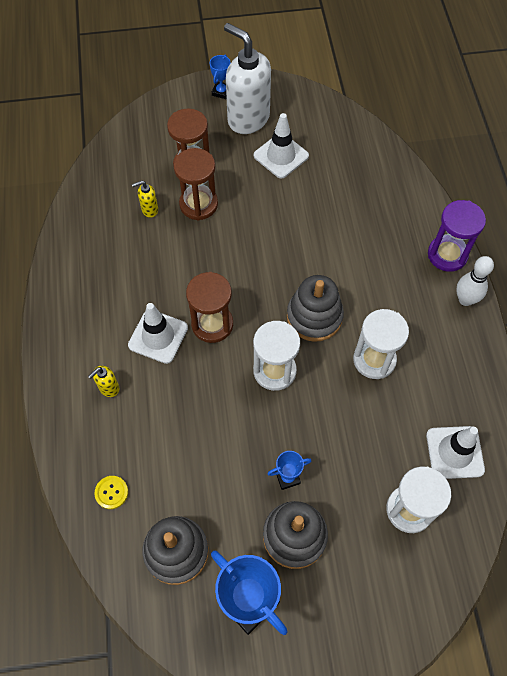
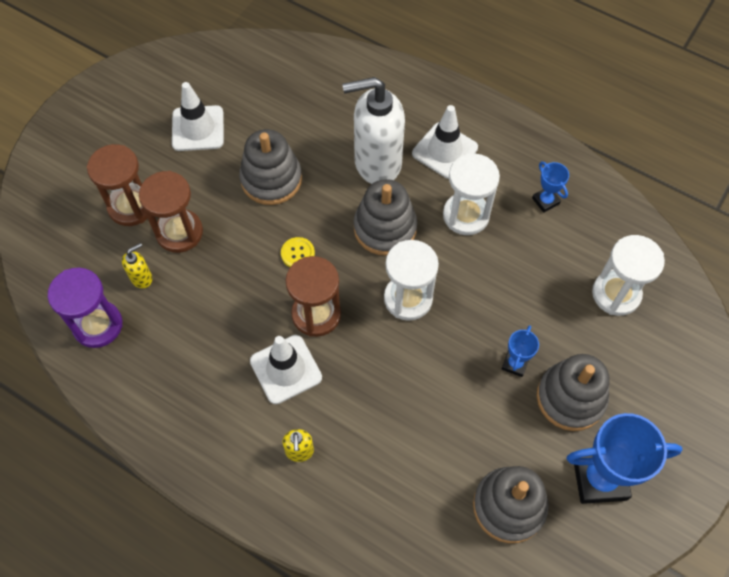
camera: 50 degrees left, 0 degrees up
(111, 492) = (407, 524): yellow button -> yellow button (297, 253)
(149, 210) = (142, 278): yellow soap dispenser -> yellow soap dispenser turned 150 degrees counterclockwise
(221, 92) = (75, 121): blue trophy -> blue trophy (545, 201)
(248, 119) = (129, 123): white soap dispenser -> white soap dispenser (377, 163)
(285, 223) = (271, 179): none -> grey stacking toy
(447, 255) = (420, 87): purple hourglass -> purple hourglass (98, 325)
(454, 452) = (595, 223): white traffic cone -> white traffic cone (444, 150)
(465, 299) = (472, 108): white bowling pin -> none

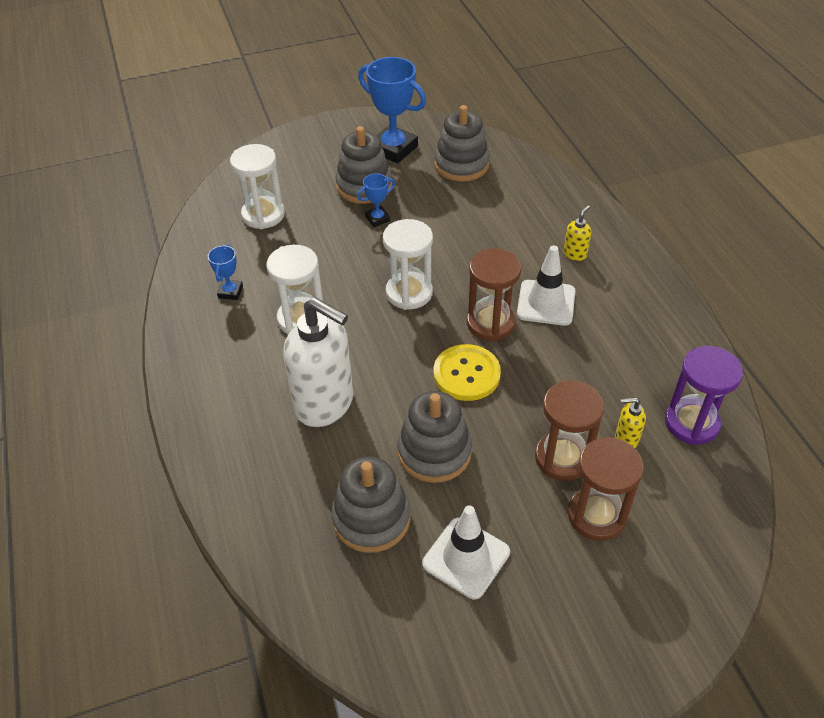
camera: 140 degrees left, 15 degrees down
(297, 253) = (466, 374): yellow button -> yellow button, size x1.84
(385, 228) = (375, 349): grey stacking toy -> grey stacking toy (371, 518)
(444, 150) = (257, 376): white traffic cone -> none

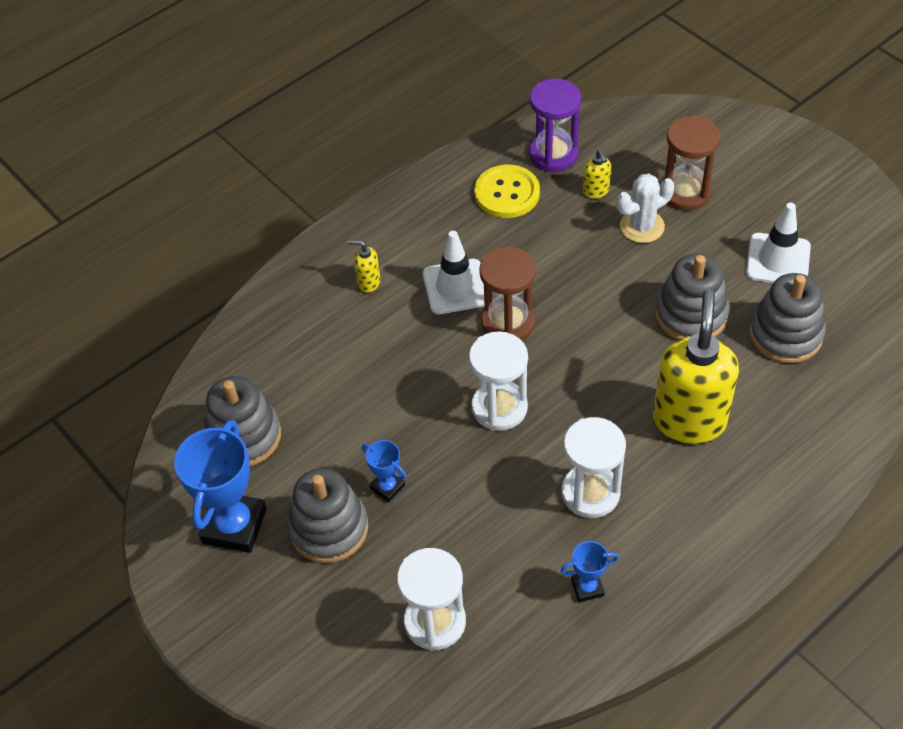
camera: 110 degrees left, 5 degrees up
(325, 404) = (689, 420): white soap dispenser -> yellow soap dispenser
(466, 374) = (586, 321): yellow button -> yellow button (507, 193)
(562, 458) = (642, 226): brown hourglass -> white cactus

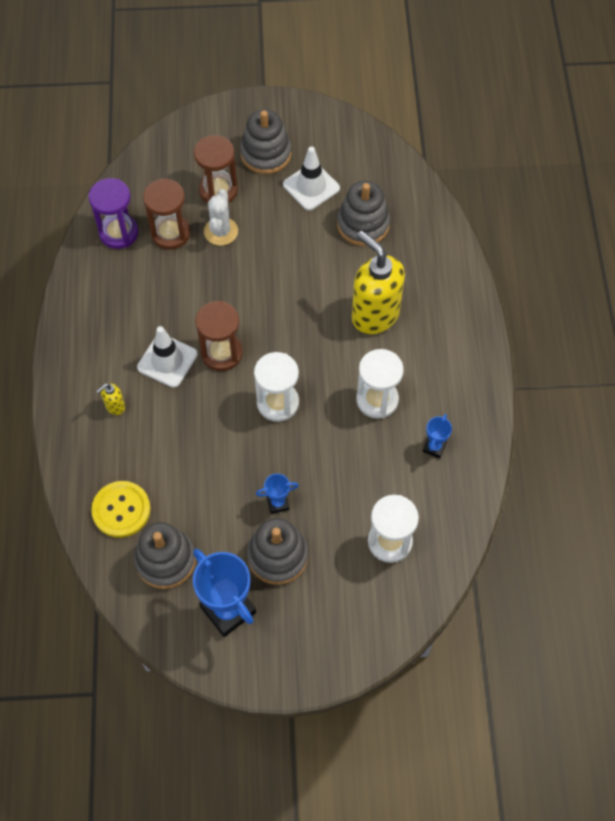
camera: 55 degrees left, 10 degrees up
(507, 193) = (123, 280): yellow button -> yellow button (121, 510)
(596, 191) = (170, 233): yellow soap dispenser -> brown hourglass
(691, 314) = (306, 257): grey stacking toy -> grey stacking toy (266, 154)

